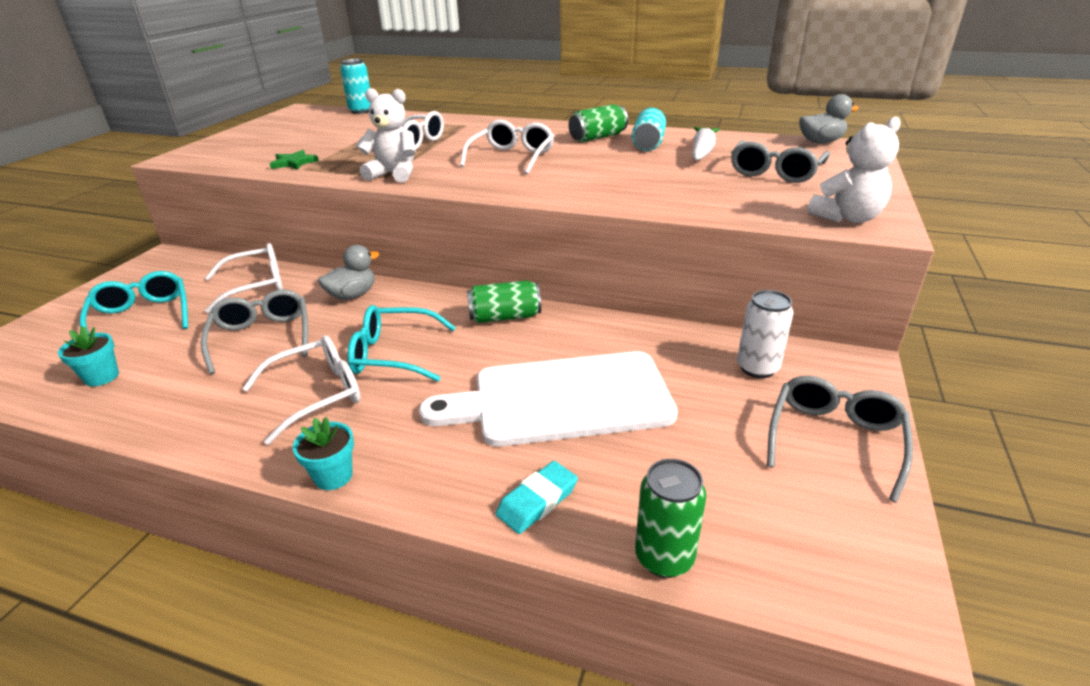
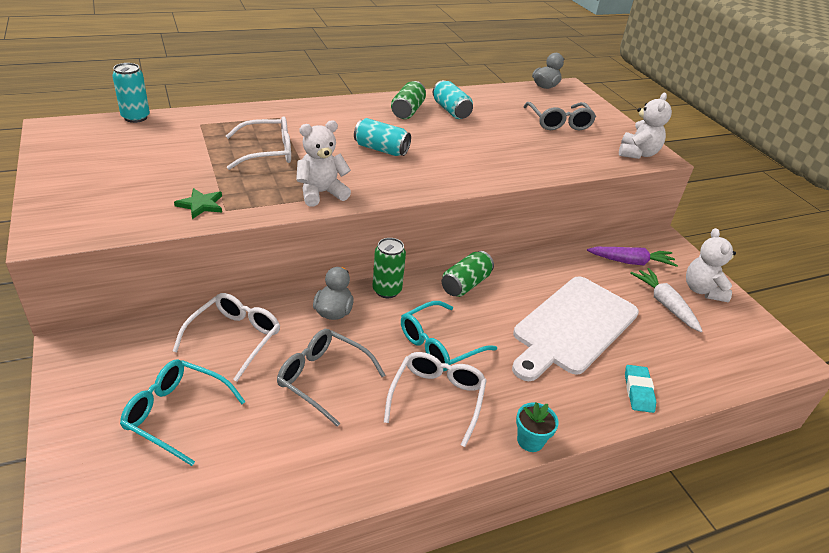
camera: 45 degrees left, 5 degrees up
(102, 377) = (246, 478): turquoise flower pot -> none
(511, 158) = (381, 149): white glasses -> turquoise can
(664, 557) = (714, 386): green can -> green can (387, 290)
(702, 152) = (495, 112): white carrot -> white carrot (664, 304)
(757, 368) = (631, 262): white can -> purple carrot
(834, 440) = (702, 290): grey glasses -> white teddy bear

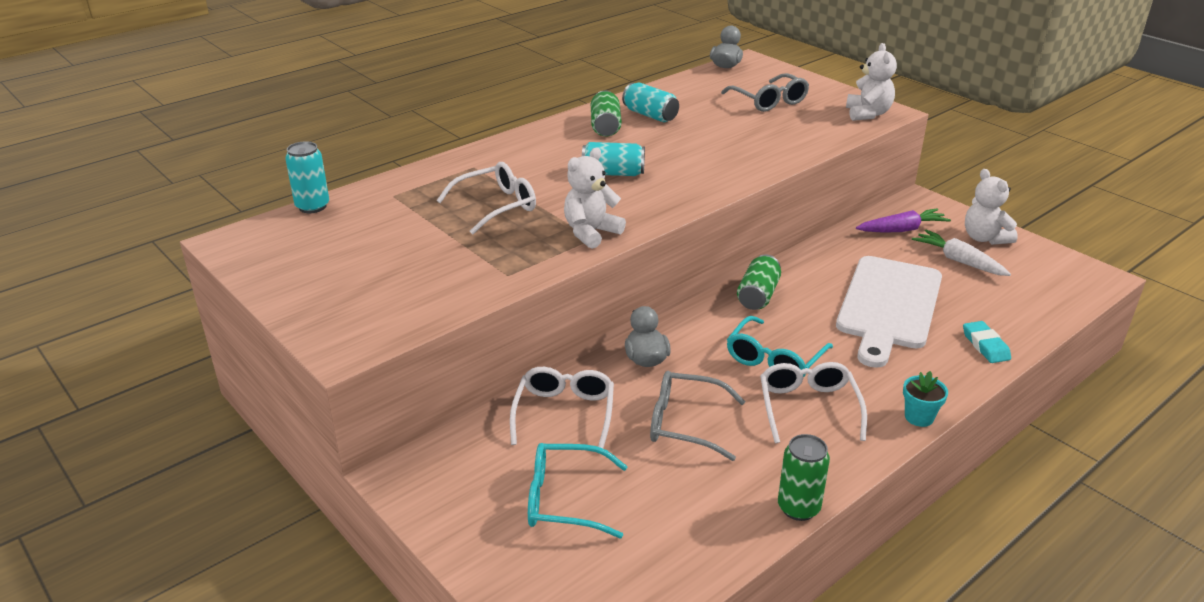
camera: 15 degrees left, 5 degrees down
(201, 205) = (477, 277): green star -> none
(387, 290) = (684, 323): green can -> green can (798, 508)

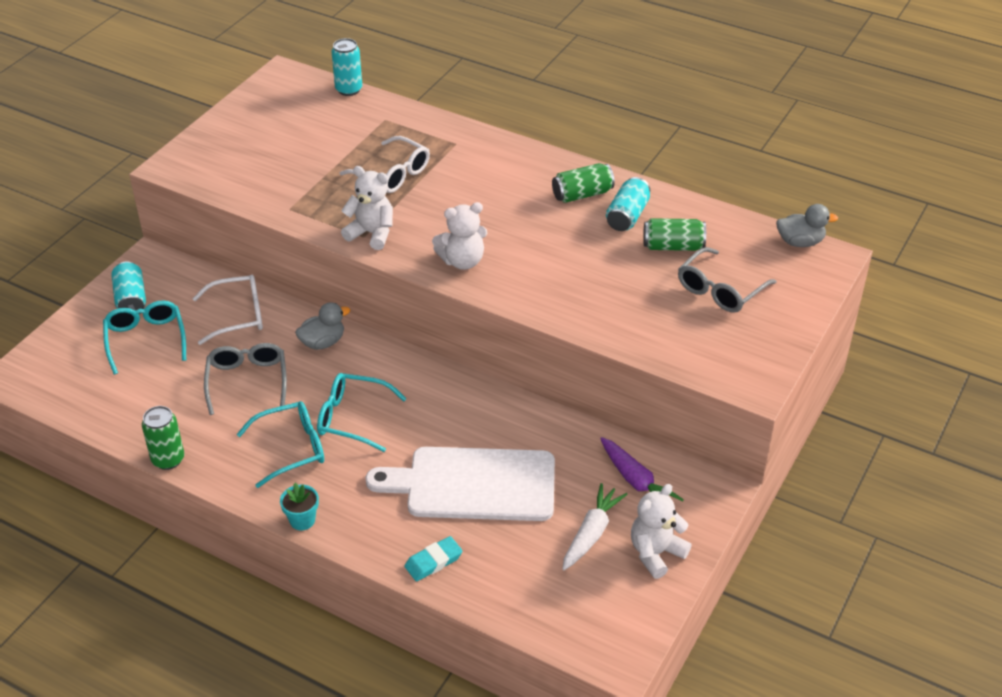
camera: 70 degrees right, 10 degrees up
(613, 173) = (485, 221): turquoise can -> turquoise can (131, 299)
(758, 295) = (450, 391): green can -> green can (673, 246)
(808, 408) = (290, 449): white glasses -> turquoise glasses
(868, 114) = (735, 370): white teddy bear -> white teddy bear (462, 261)

